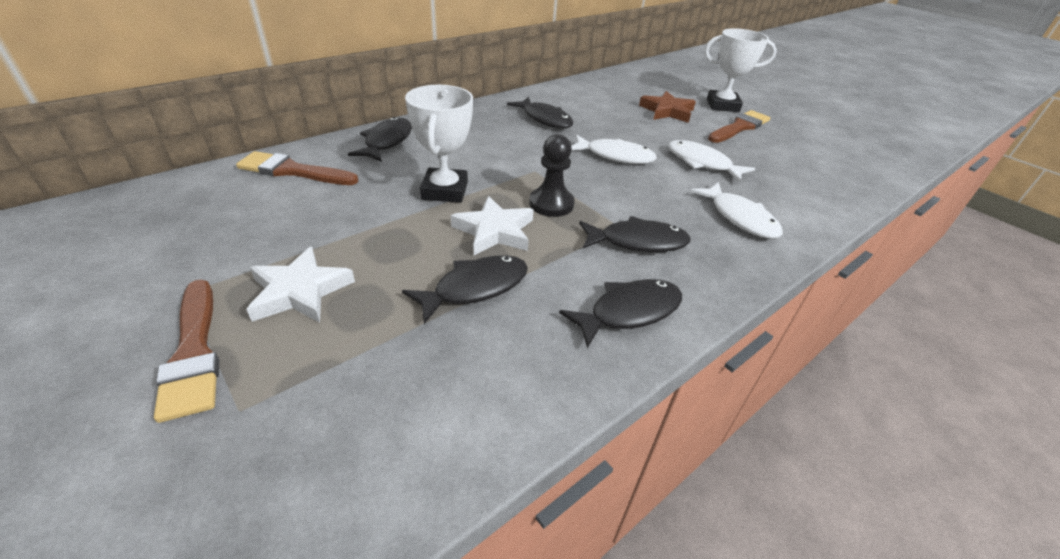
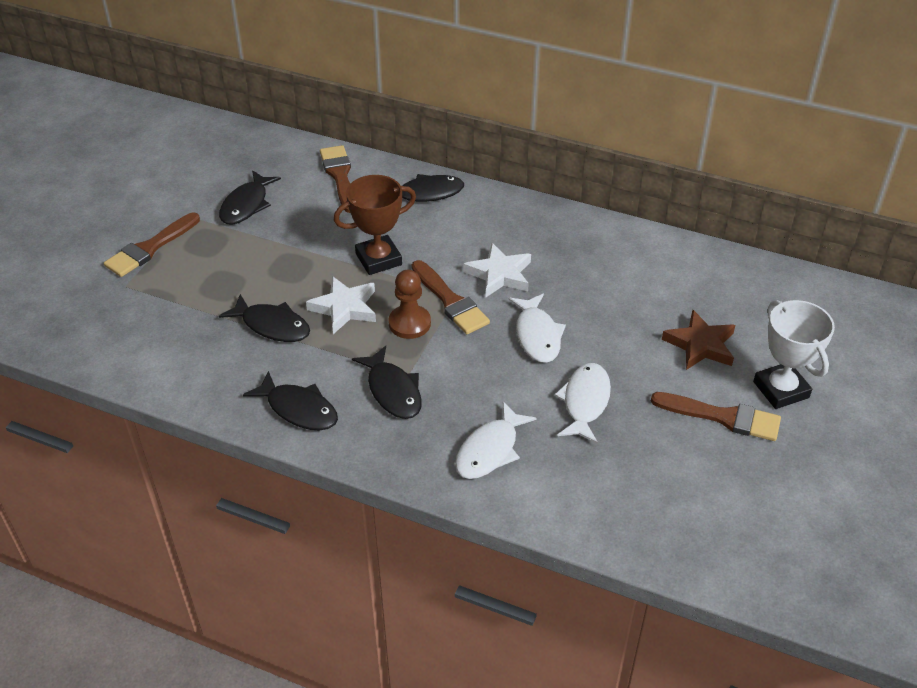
camera: 65 degrees right, 5 degrees up
(300, 291) = (218, 255): white star -> white star (499, 274)
(445, 190) = (378, 259): white trophy -> brown trophy
(540, 176) = (450, 301): none -> brown brush
(545, 119) = (571, 262): black fish -> black fish (246, 205)
(551, 204) = (409, 323): black pawn -> brown pawn

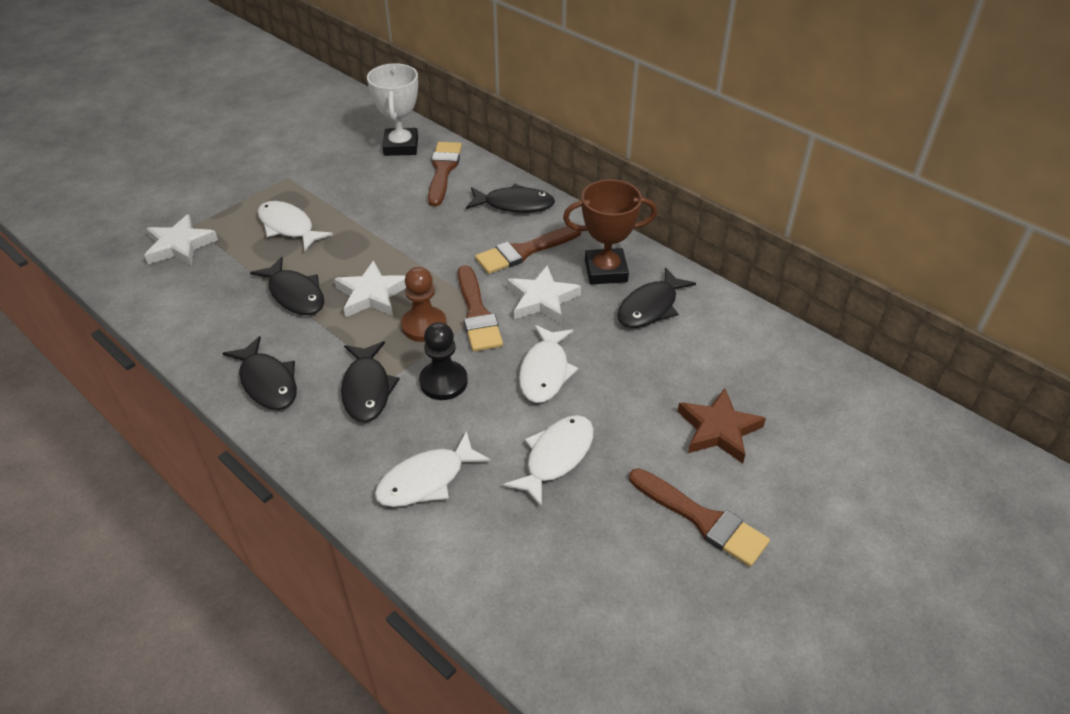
camera: 20 degrees right, 0 degrees up
(126, 308) = (180, 246): none -> white star
(150, 248) = (235, 197): brown brush -> brown brush (524, 251)
(223, 264) = (288, 227): none -> white fish
(246, 205) = (343, 178): black fish -> black fish (650, 307)
(378, 259) = (432, 256): brown trophy -> brown trophy (606, 271)
(456, 367) = (443, 382): none -> black pawn
(781, 389) = (788, 507): white trophy -> white trophy (401, 146)

